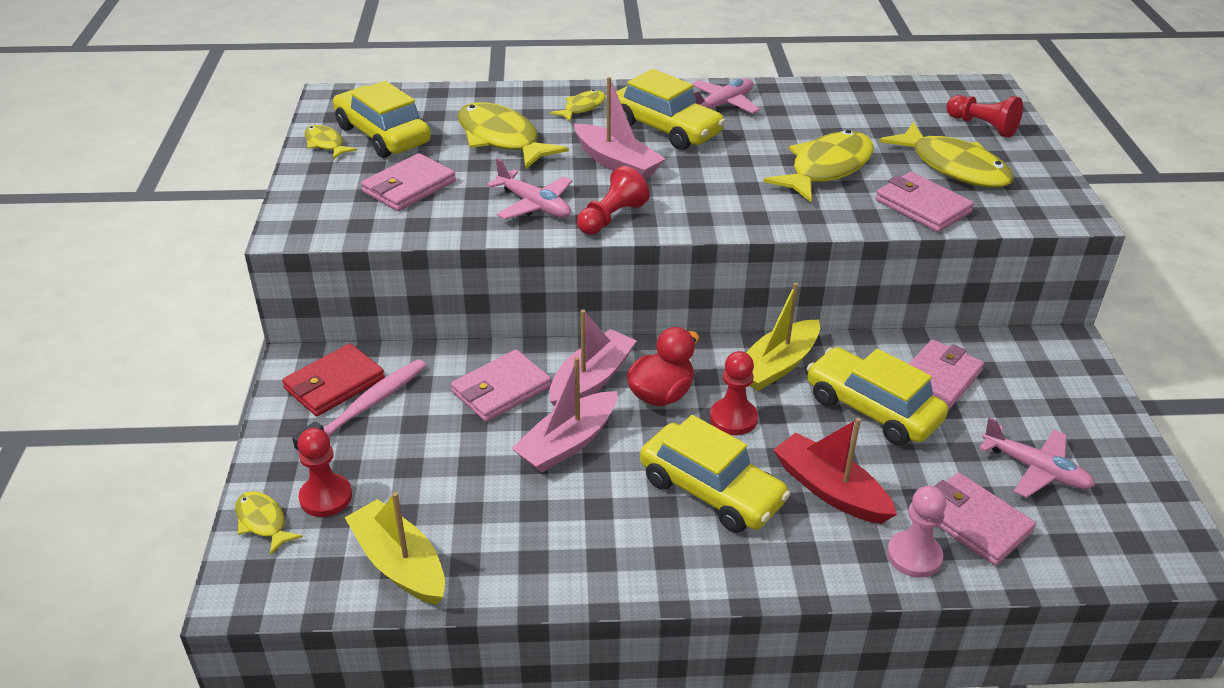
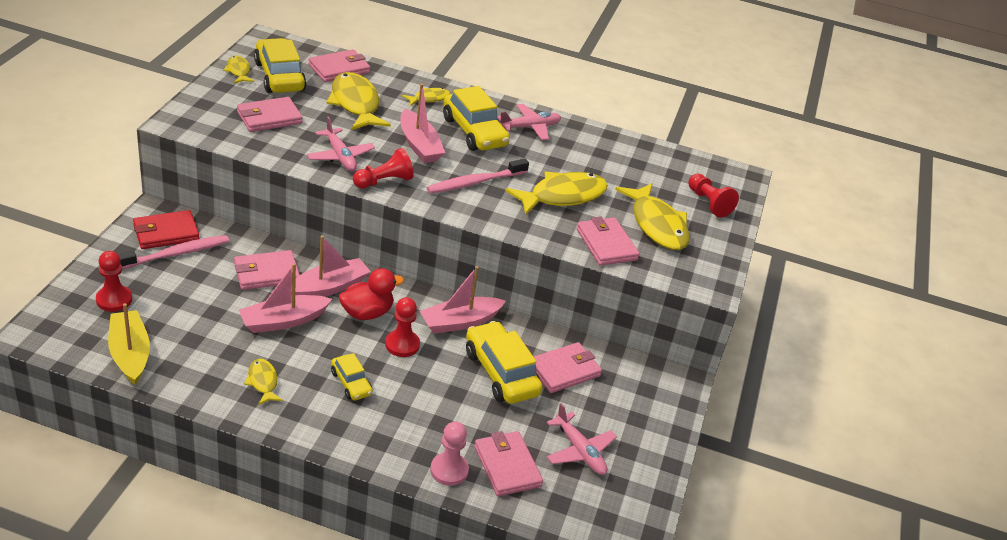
camera: 15 degrees right, 0 degrees up
(263, 522) = (68, 300): yellow fish -> yellow fish (263, 382)
(449, 106) = (339, 69): none -> pink wallet
(711, 491) = (351, 383): yellow car -> yellow car, size x0.54
(717, 184) = (475, 182): none -> pink toothbrush
(777, 365) = (460, 322): yellow boat -> pink boat
(830, 490) = (428, 411): red boat -> none

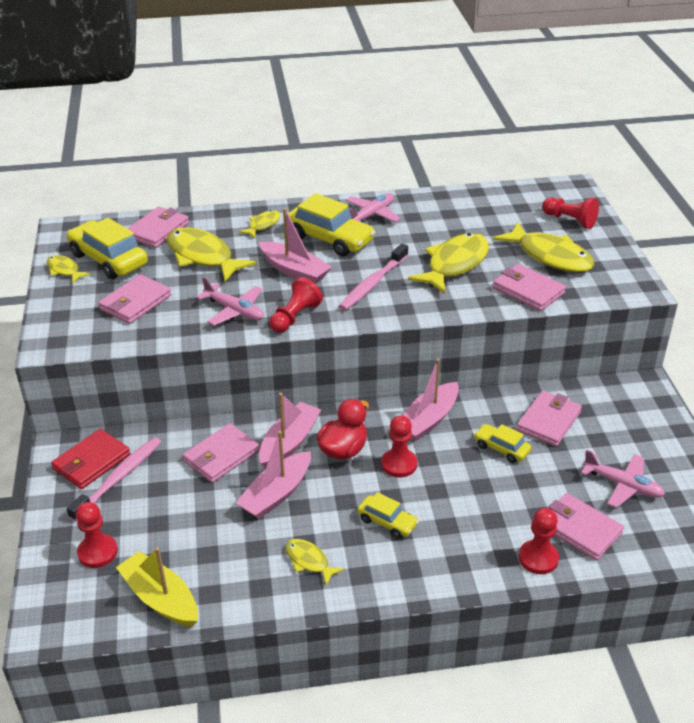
camera: 20 degrees left, 0 degrees up
(449, 470) = (538, 558): pink pawn -> red pawn
(501, 373) = (501, 448): yellow car -> yellow car, size x0.54

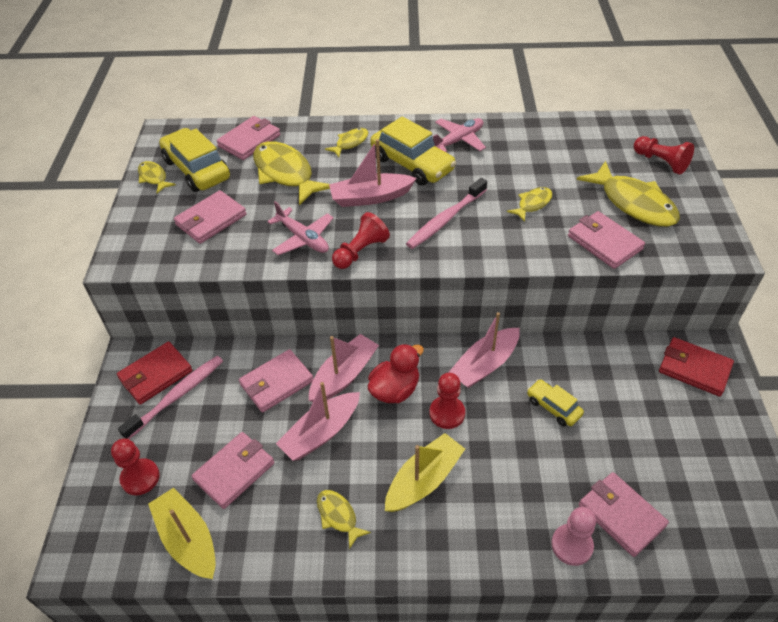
camera: 10 degrees right, 10 degrees up
(294, 271) = (370, 197): pink boat -> pink boat turned 120 degrees clockwise
(387, 522) = (424, 480): yellow car -> yellow boat
(454, 264) = (532, 204): yellow fish -> yellow fish, size x0.51
(538, 558) = (572, 545): red pawn -> pink pawn
(548, 421) = (606, 380): pink wallet -> pink wallet (234, 471)
(623, 485) = (674, 467): pink plane -> none
(629, 403) = (694, 369): none -> red wallet

